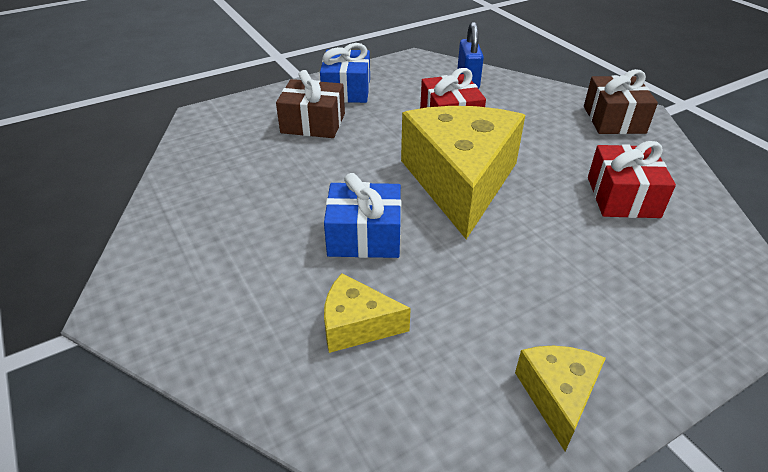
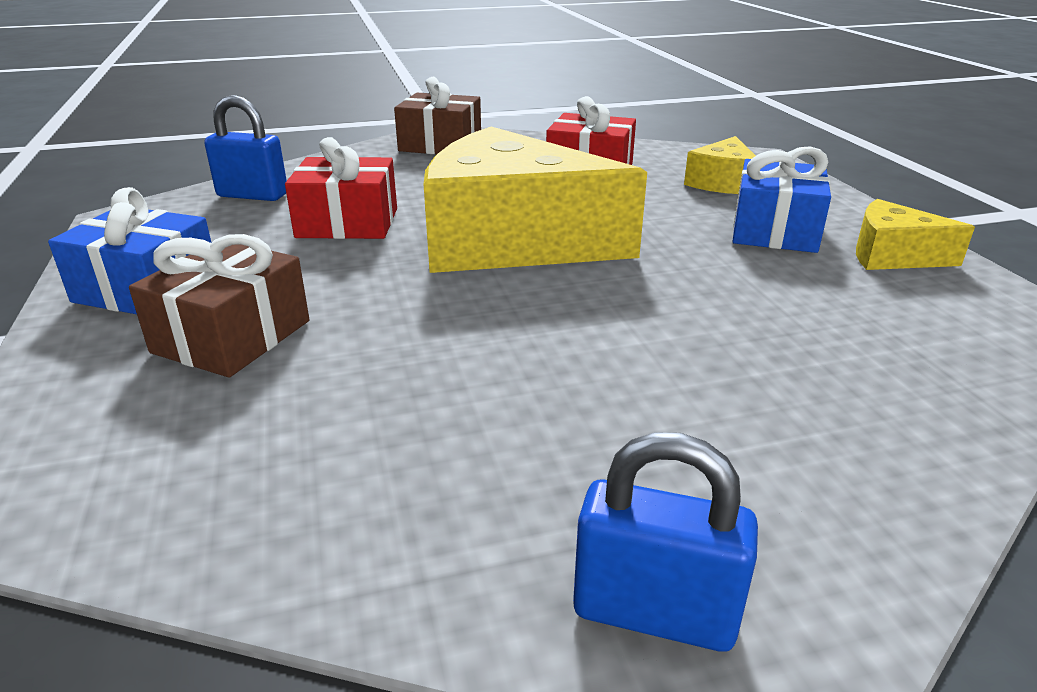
camera: 75 degrees left, 10 degrees down
(143, 271) = (654, 613): none -> blue padlock
(357, 325) = (805, 354): yellow cheese -> yellow cheese (722, 183)
(364, 236) = (610, 325): blue gift -> blue gift (774, 230)

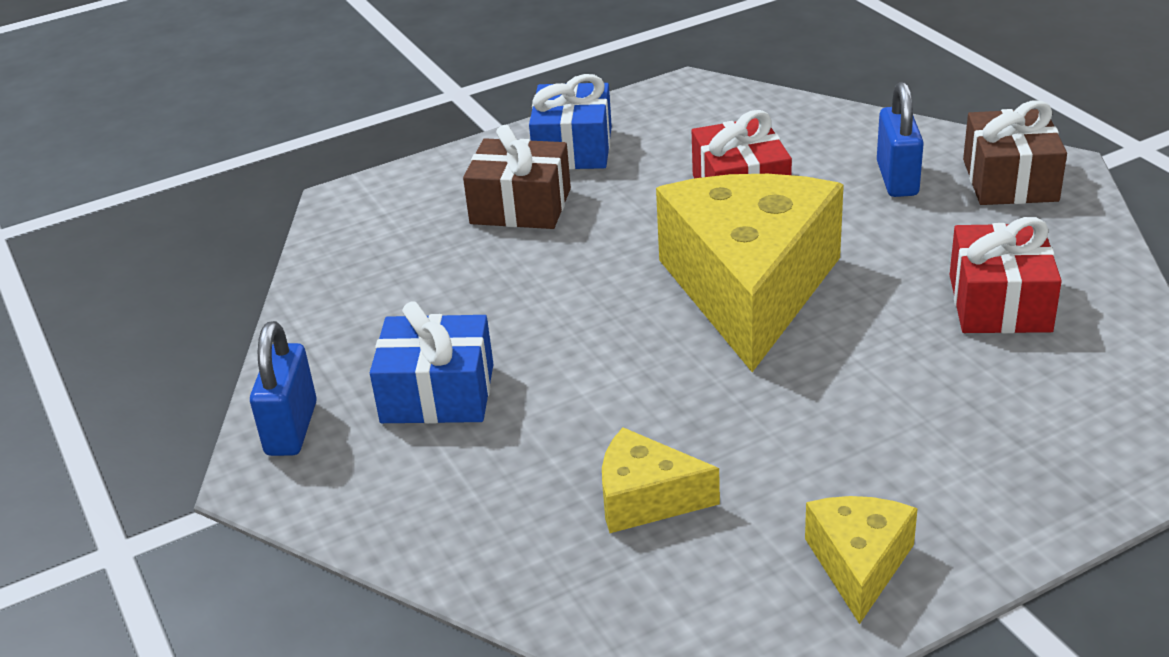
camera: 80 degrees right, 5 degrees up
(252, 195) = (775, 123): blue padlock -> blue padlock (897, 179)
(722, 183) = (1035, 416): yellow cheese -> yellow cheese (646, 499)
(774, 230) = (885, 466): blue gift -> blue gift (437, 393)

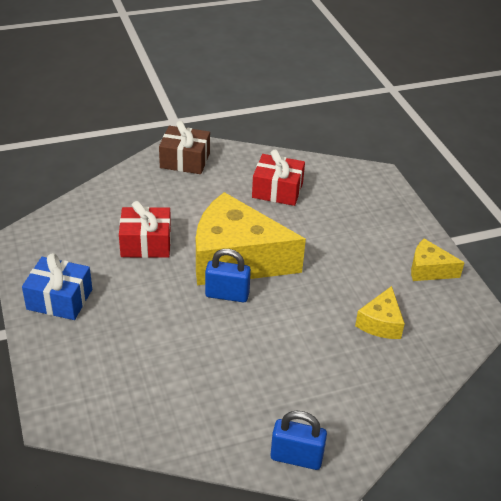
camera: 85 degrees left, 5 degrees up
(437, 393) = (283, 389): blue gift -> none
(520, 206) = (113, 332): brown gift -> none
(897, 179) = (165, 191): blue padlock -> blue padlock (227, 295)

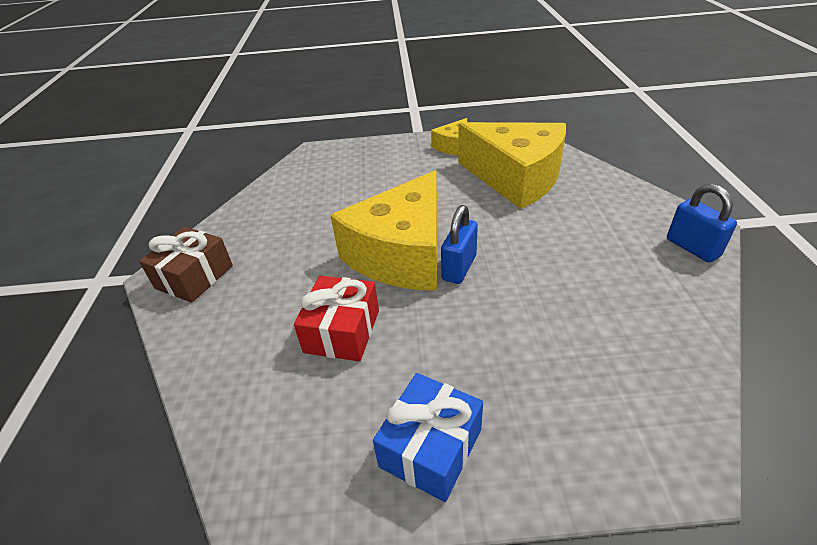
camera: 70 degrees left, 0 degrees up
(277, 190) = (300, 211): red gift -> none
(296, 457) = (692, 248): blue padlock -> blue padlock turned 60 degrees counterclockwise
(381, 323) = (516, 178): yellow cheese -> yellow cheese, size x2.15

